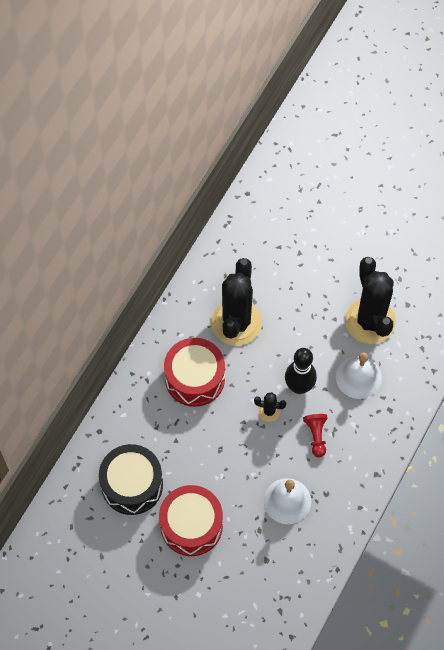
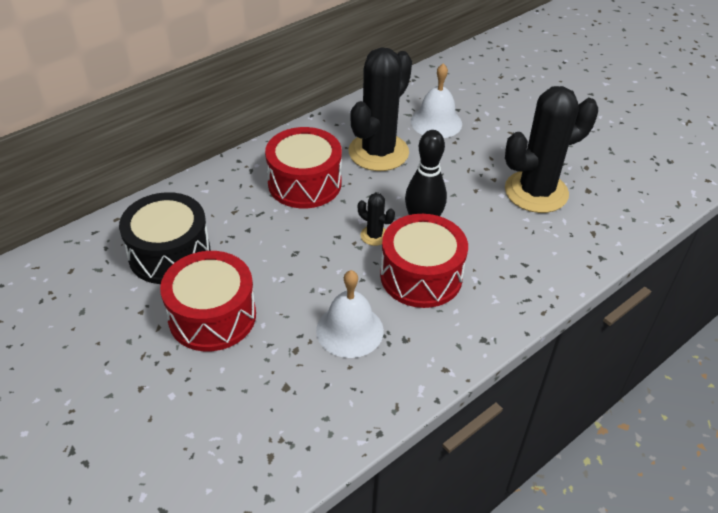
camera: 20 degrees right, 20 degrees down
(316, 436) = (421, 276): red pawn -> red drum
(358, 377) = (501, 236): white bell -> white bell (436, 122)
(370, 321) = (536, 192): black cactus -> black cactus turned 60 degrees clockwise

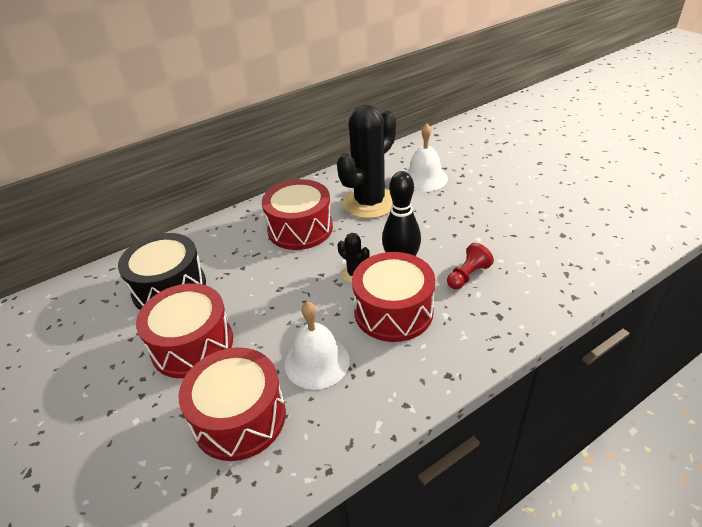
camera: 10 degrees right, 5 degrees down
(280, 388) = (239, 417): none -> red drum
(493, 236) = (467, 275): none -> red pawn
(536, 192) = (512, 236): black cactus -> none

